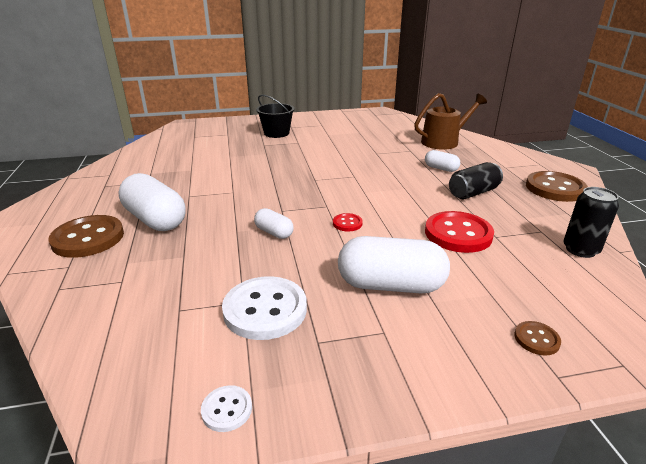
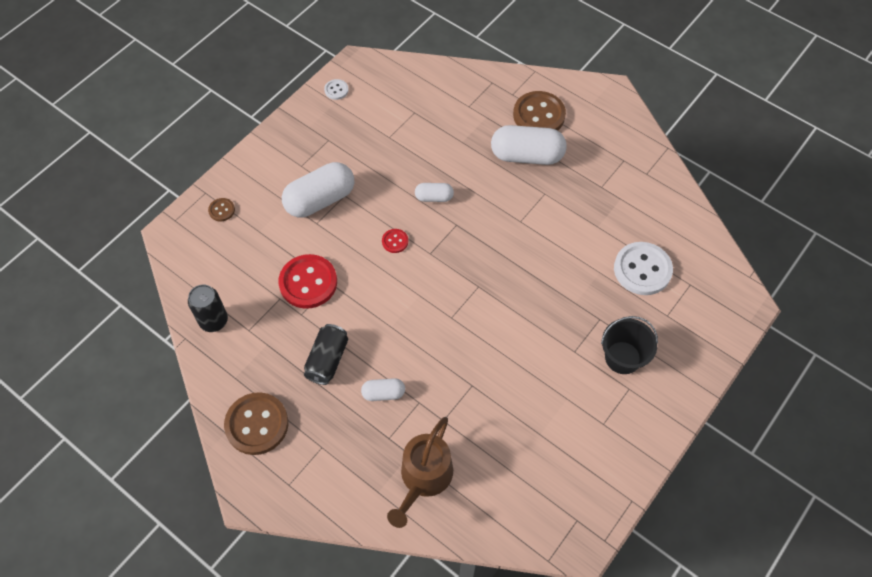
camera: 140 degrees right, 30 degrees up
(265, 310) = (372, 139): white button -> white button (642, 270)

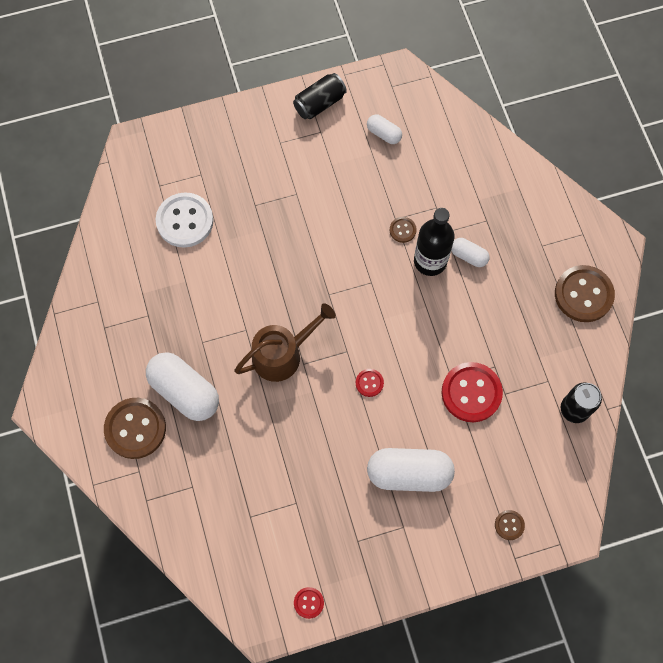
camera: 145 degrees left, 10 degrees up
(327, 360) = (496, 311): black can -> black can (319, 103)
(336, 90) = (308, 603): white button -> red button
(414, 367) = (430, 261): none -> black bottle
(424, 478) = (479, 177): brown watering can -> brown watering can (282, 354)
(434, 197) = (303, 405): white capsule -> white capsule (384, 134)
(458, 379) = (402, 230): none -> brown button
(622, 357) = (264, 166): black bucket -> none

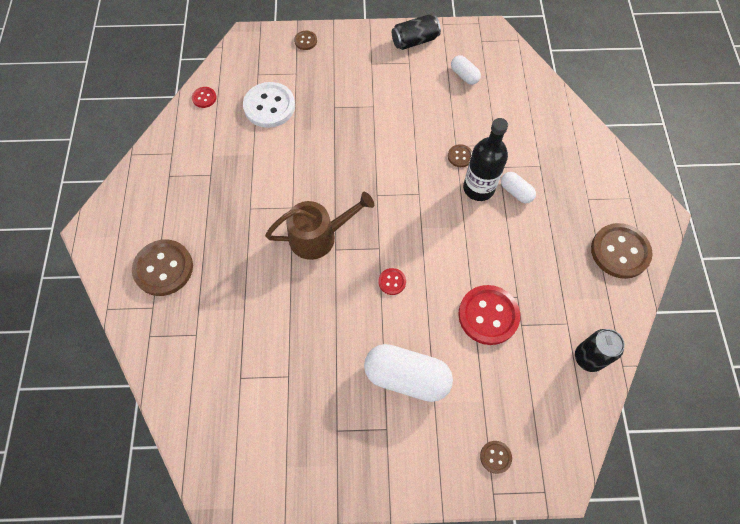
camera: 15 degrees right, 5 degrees down
(185, 391) = (219, 247): white capsule -> none
(199, 132) = (305, 41): none -> brown button
(308, 603) = (269, 480): red button -> red button (204, 98)

